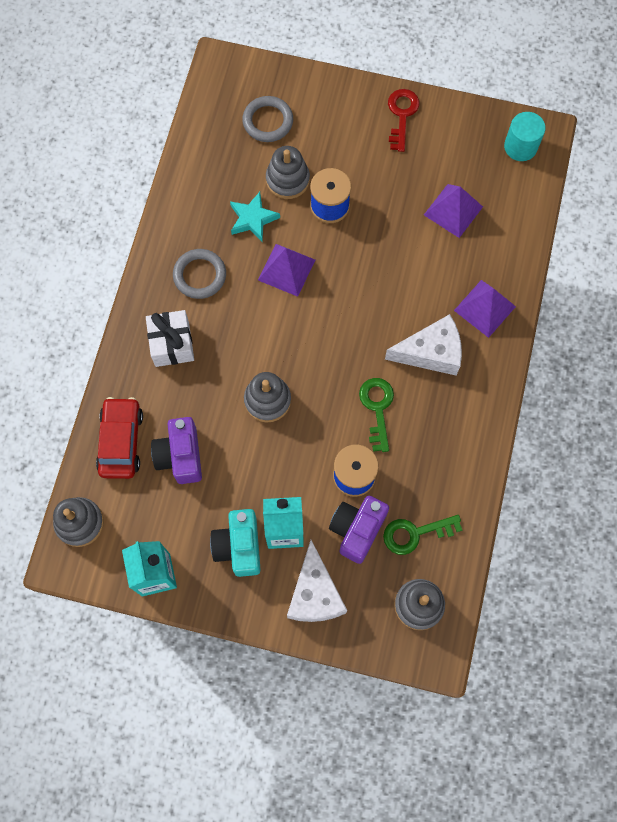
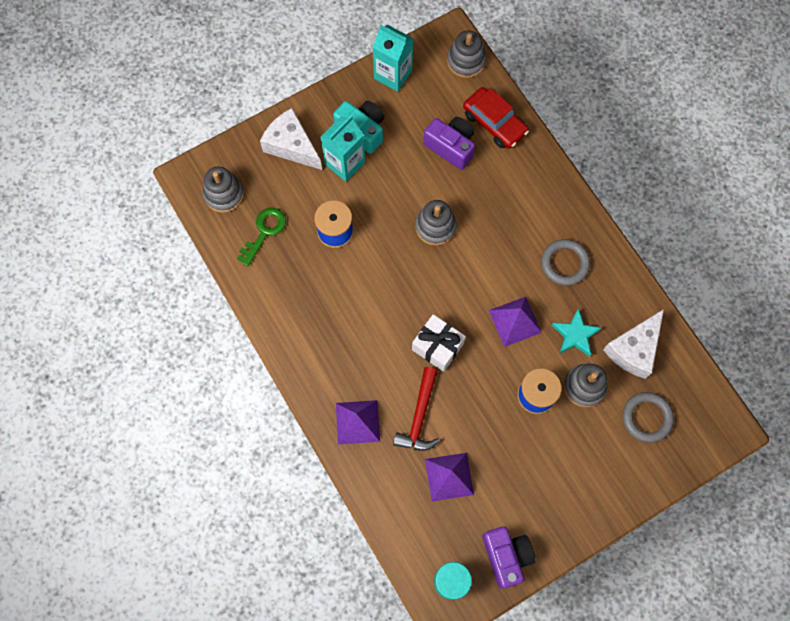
camera: 135 degrees right, 0 degrees up
(172, 344) = (531, 205): white gift -> white gift (437, 346)
(357, 530) = (302, 202): purple camera -> purple camera (506, 556)
(377, 408) = (362, 285): green key -> none
(402, 115) = (561, 519): red key -> none
(431, 352) = (364, 355): white cheese -> white cheese (634, 349)
(432, 269) = (419, 416): none -> red hammer

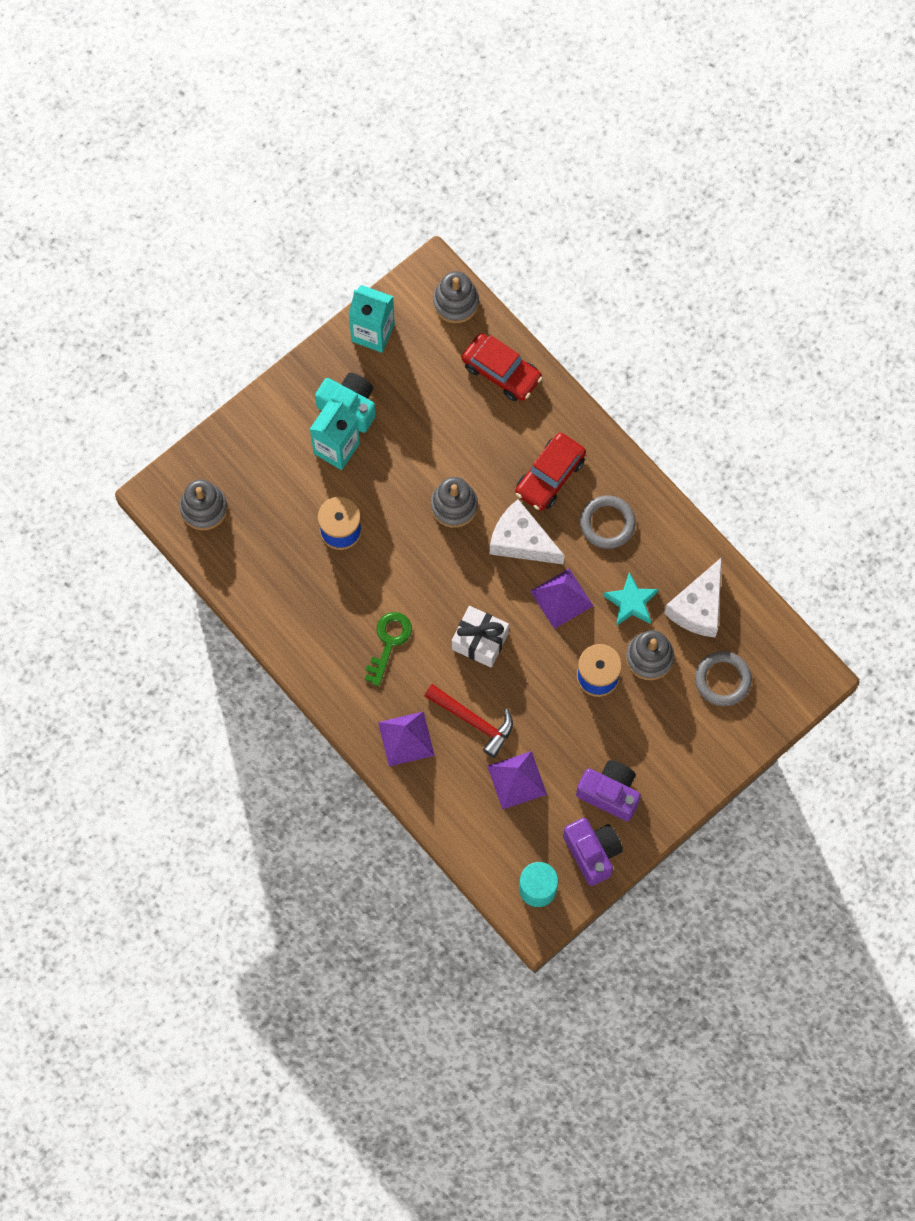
camera: 10 degrees left, 0 degrees up
(264, 232) = (259, 544): green key -> green key (389, 642)
(291, 146) = (270, 438): white cheese -> white cheese (521, 541)
(419, 416) = (473, 721): red hammer -> red hammer turned 60 degrees counterclockwise
(451, 147) = (456, 409): purple camera -> purple camera (610, 793)
(521, 215) = (550, 476): none -> red car

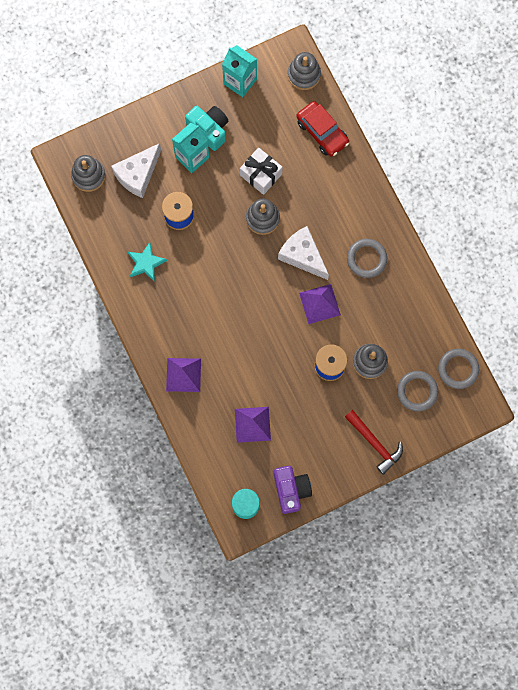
camera: 15 degrees right, 5 degrees up
(389, 642) = (190, 303): green key -> none
(473, 721) = (234, 374): red hammer -> red hammer (374, 443)
(480, 641) = (254, 319): white gift -> white gift (261, 174)
(550, 476) = (335, 215): red car -> none
(610, 793) = (315, 451): purple camera -> none
(631, 602) = (367, 319): turquoise star -> turquoise star (146, 263)
(698, 607) = (414, 335): white cheese -> white cheese (138, 174)
(768, 637) = (458, 369): none -> grey ring

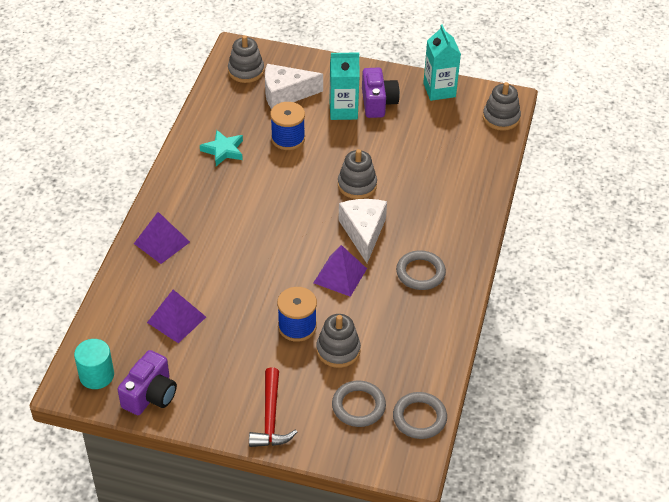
camera: 40 degrees right, 30 degrees down
(209, 129) = (378, 103): turquoise camera -> purple camera
(261, 174) = (389, 156): white gift -> none
(322, 132) = (476, 163): red car -> none

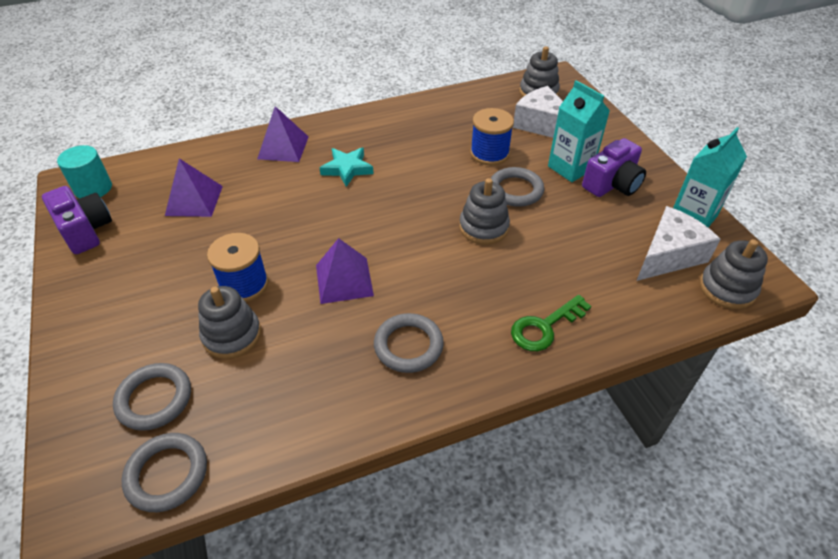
camera: 55 degrees right, 0 degrees up
(150, 395) = (85, 231): purple camera -> purple camera turned 120 degrees counterclockwise
(223, 150) = (429, 126): turquoise star -> turquoise star (347, 169)
(271, 417) = (98, 330): red hammer -> none
(338, 149) = (515, 190): none -> grey ring
(363, 232) = (423, 266): white cheese -> white cheese (668, 255)
(459, 208) = (545, 327): none -> green key

